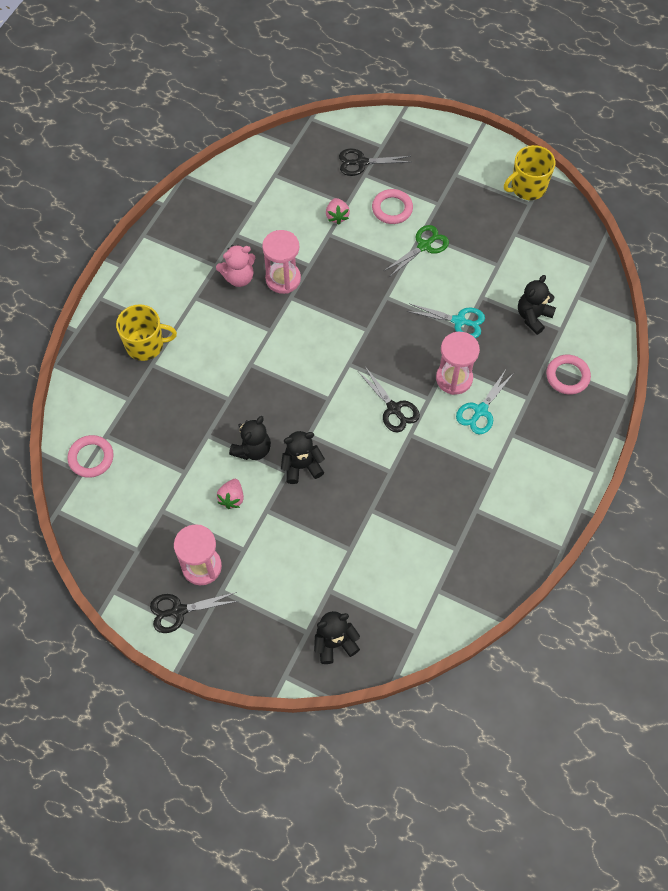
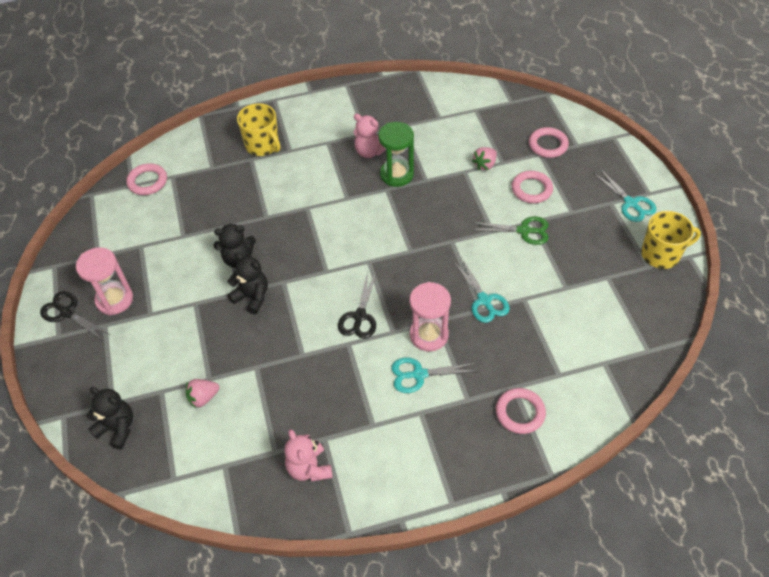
camera: 50 degrees right, 10 degrees down
(232, 498) = (186, 276): pink strawberry -> pink strawberry (203, 398)
(283, 279) = (397, 174): pink hourglass -> green hourglass
(362, 162) = (548, 145): black scissors -> pink ring
(468, 164) = (630, 203): none -> turquoise scissors
(490, 536) = (309, 468): none -> pink teddy bear
(527, 187) = (661, 254): yellow mug -> yellow mug turned 150 degrees clockwise
(533, 317) = (547, 346): black teddy bear -> none

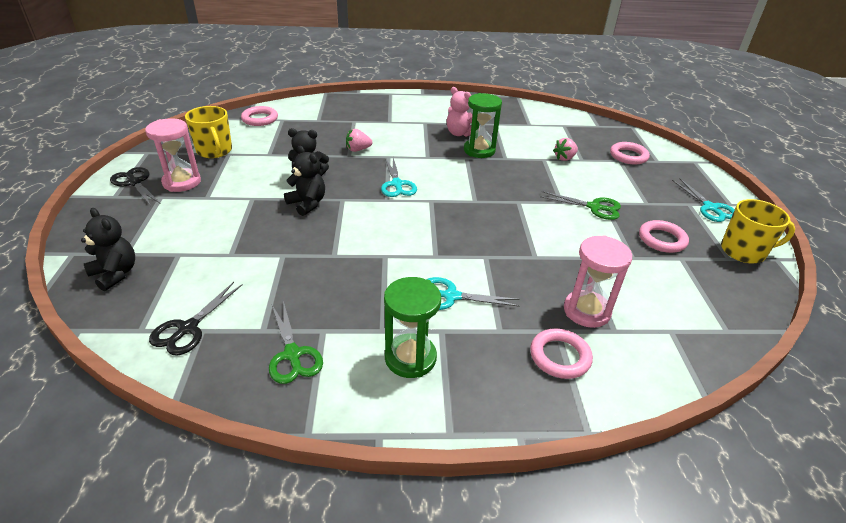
camera: 10 degrees right, 15 degrees down
(203, 398) = (216, 268): pink strawberry -> pink strawberry (358, 150)
(263, 145) = (368, 115): yellow mug -> yellow mug (214, 151)
(309, 468) = (292, 354): pink teddy bear -> green scissors
(359, 316) = (406, 237): black scissors -> black scissors (188, 328)
(403, 446) = (410, 358): none -> green hourglass
(429, 335) = (473, 266): pink hourglass -> pink hourglass (586, 311)
(484, 300) = (540, 250): turquoise scissors -> turquoise scissors (397, 184)
(531, 189) = (607, 181): pink ring -> pink ring (662, 239)

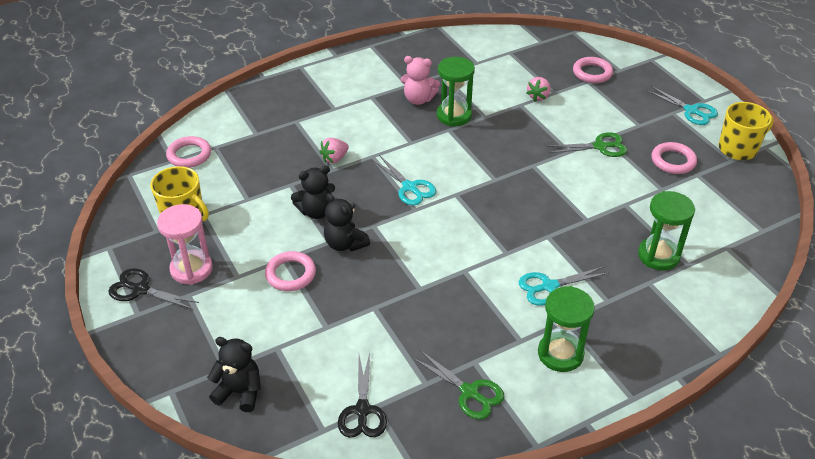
camera: 25 degrees left, 5 degrees up
(307, 204) = (345, 244): black teddy bear -> black teddy bear turned 150 degrees counterclockwise
(560, 356) = (664, 304): pink ring -> pink ring (290, 274)
(586, 311) = (658, 255): pink hourglass -> green hourglass

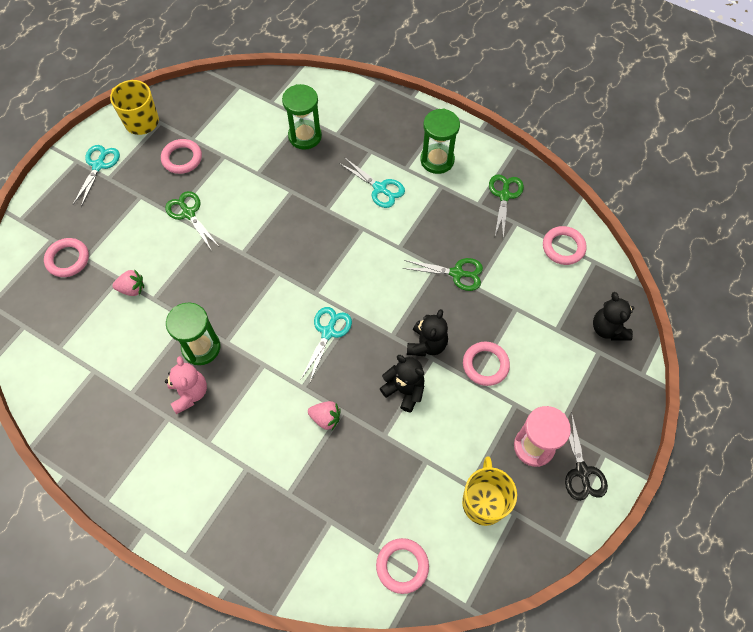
camera: 120 degrees left, 20 degrees up
(362, 410) = (563, 247): black scissors -> pink ring
(401, 300) = (456, 273): none -> green scissors

